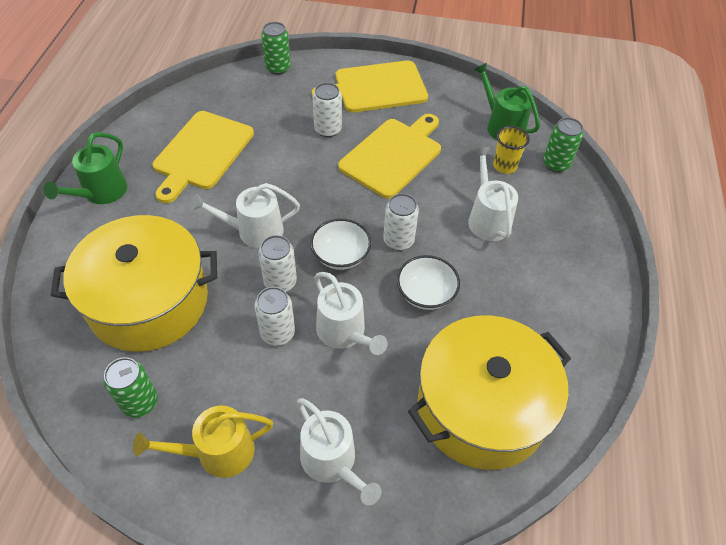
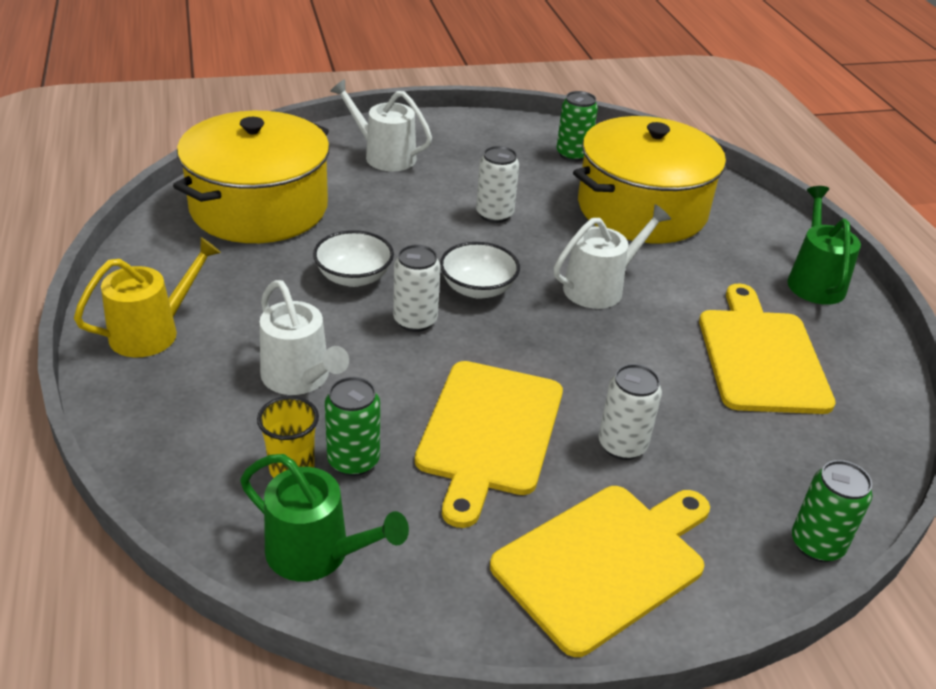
camera: 155 degrees right, 15 degrees down
(218, 452) = (482, 144): yellow watering can -> yellow watering can (152, 332)
(280, 282) = (526, 250): white can -> none
(344, 332) = (427, 228): white watering can -> none
(556, 164) = (196, 500): green can -> green can (353, 460)

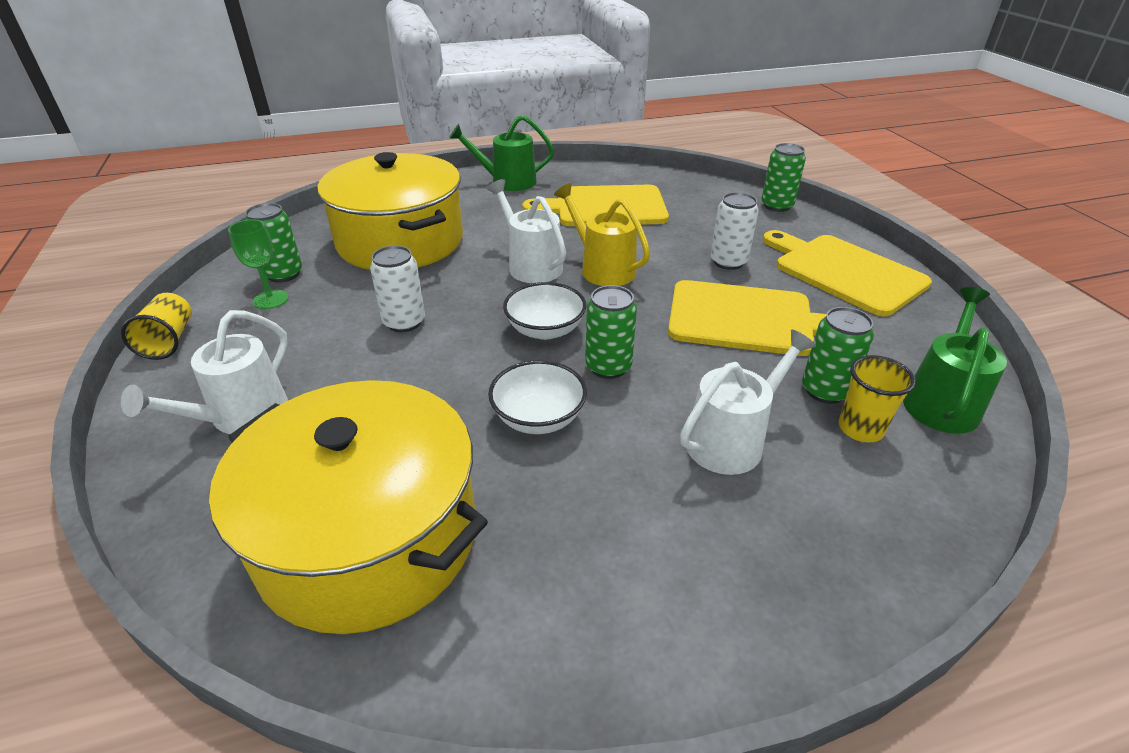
camera: 90 degrees left, 0 degrees up
(152, 332) = (703, 605): yellow watering can -> yellow watering can (603, 269)
(415, 320) = (608, 367): white can -> green can
(476, 120) = (169, 341): none -> yellow cup
(531, 152) = (271, 299): none -> green goblet

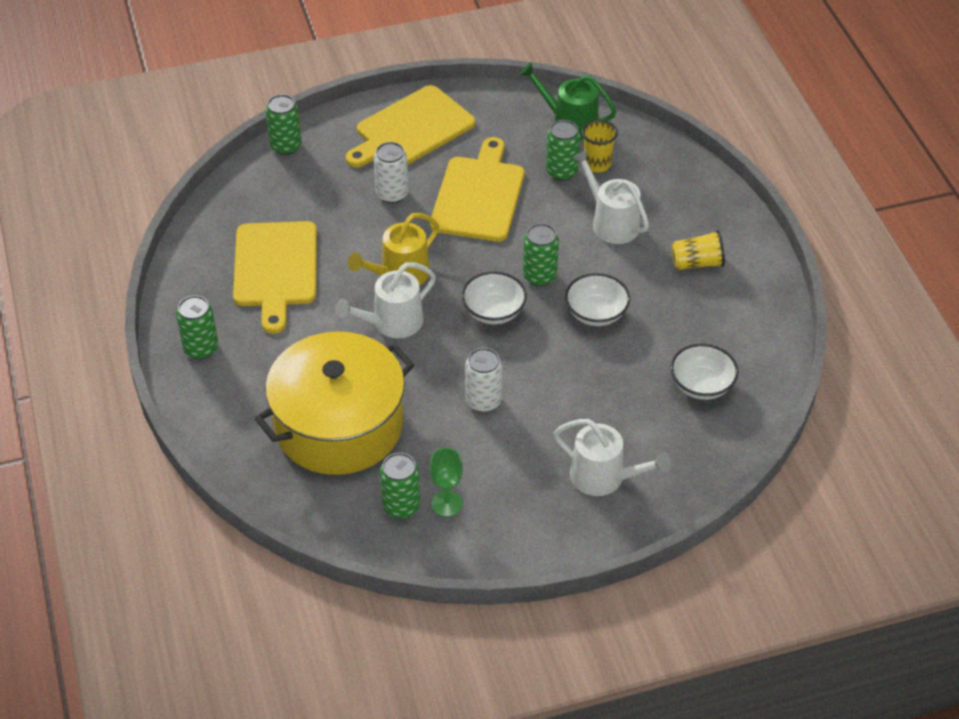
camera: 90 degrees left, 10 degrees up
(169, 341) = (512, 558): yellow cup -> yellow cup (697, 263)
(369, 537) = (701, 385): yellow pot -> white bowl
(508, 182) = (201, 348): green watering can -> green can

